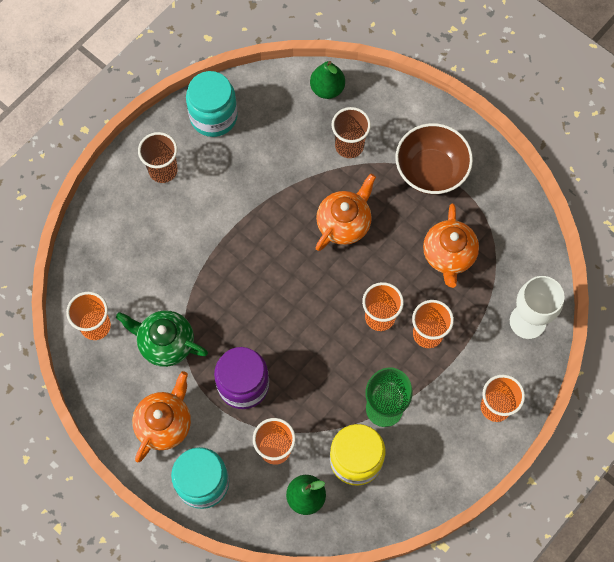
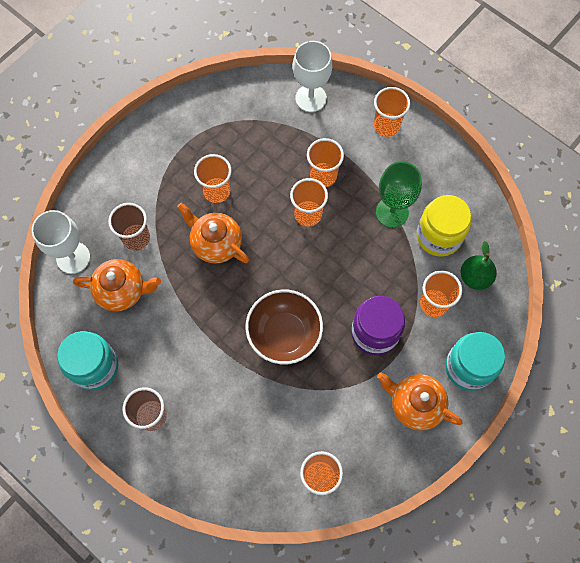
camera: 90 degrees left, 0 degrees up
(165, 343) = (336, 406): green teapot -> none
(327, 89) = (73, 258): green pear -> white goblet
(405, 222) = (216, 191): none -> orange cup
(431, 170) = (166, 168): brown bowl -> brown bowl (284, 334)
(448, 255) = (249, 156): orange teapot -> orange teapot (122, 290)

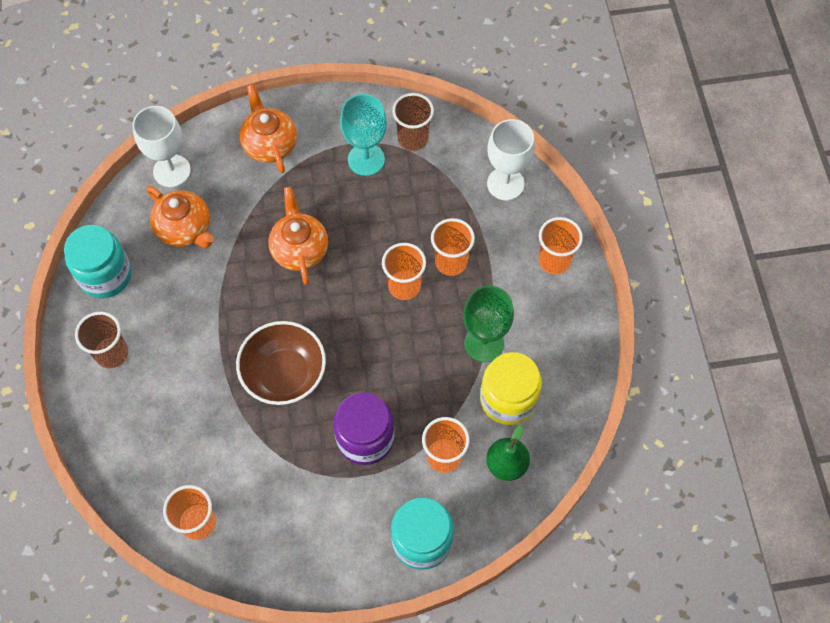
camera: 40 degrees right, 5 degrees down
(136, 238) = (237, 193): brown cup -> brown cup (413, 139)
(204, 149) = (366, 159): none -> turquoise goblet
(216, 191) = (342, 204): orange cup -> none
(415, 404) = (341, 532): orange teapot -> orange teapot (270, 144)

